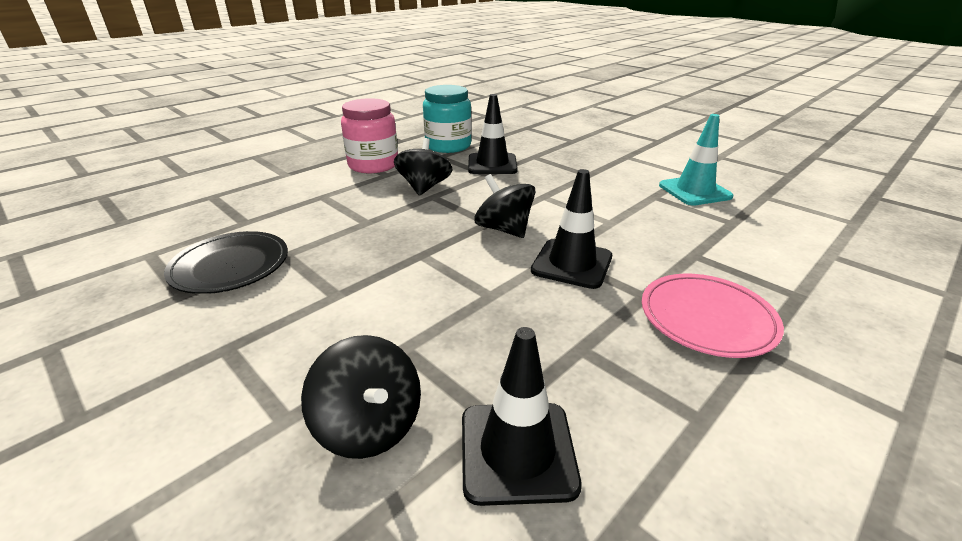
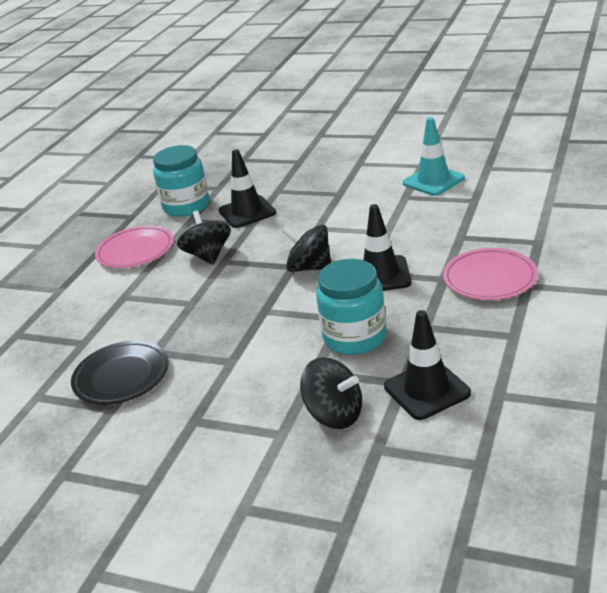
camera: 20 degrees left, 0 degrees up
(373, 165) = (135, 251): pink jar -> pink plate
(485, 325) = (355, 337): none -> turquoise jar

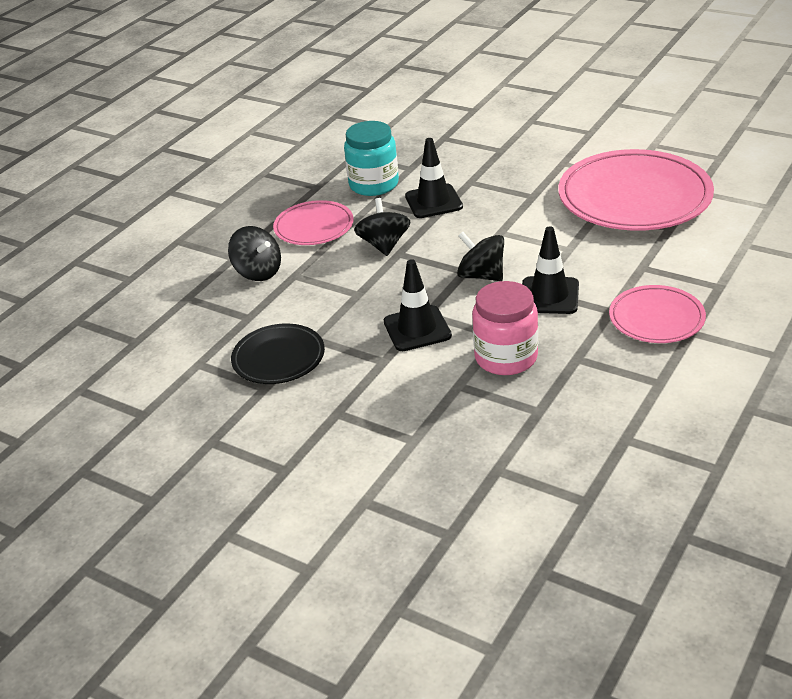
camera: 10 degrees right, 5 degrees up
(334, 414) = (467, 430): black spinning top -> black spinning top (258, 272)
(355, 337) = (506, 357): turquoise jar -> pink jar
(427, 390) = (559, 422): black traffic cone -> black traffic cone (417, 329)
(433, 181) = (634, 197): turquoise traffic cone -> pink plate

